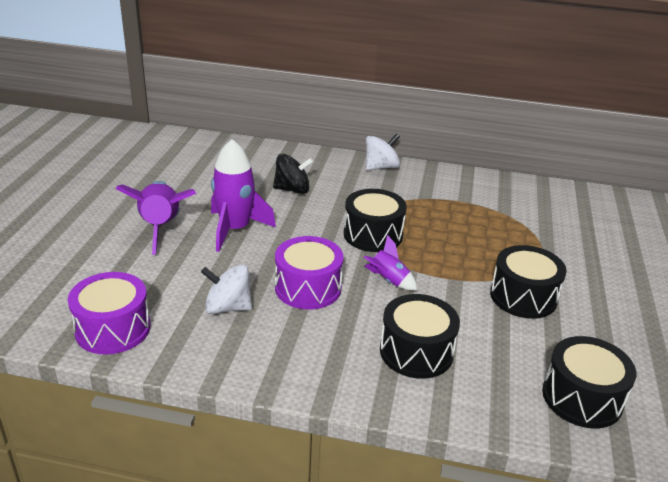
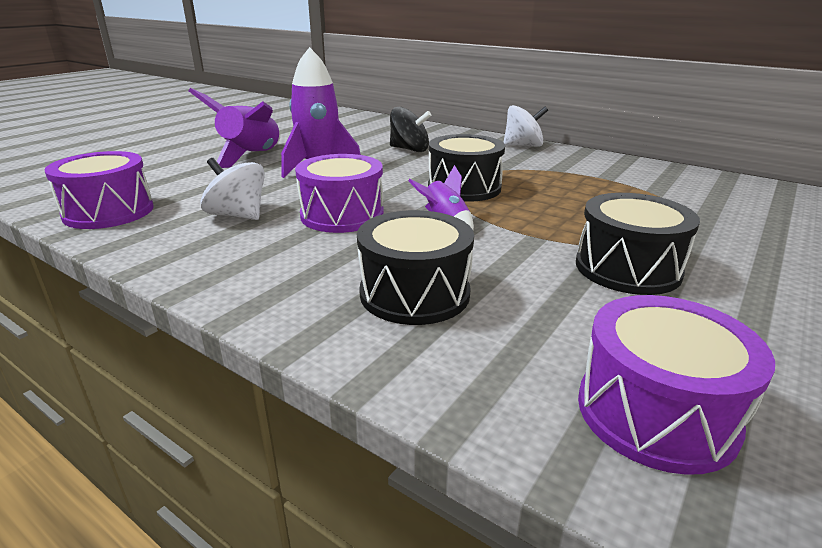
camera: 25 degrees right, 5 degrees down
(582, 398) = (656, 412): black drum -> purple drum

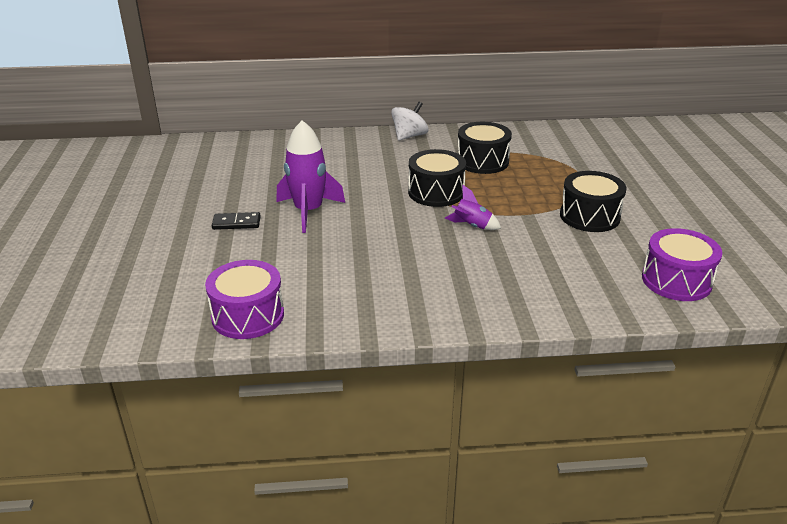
camera: 40 degrees left, 5 degrees up
(238, 215) = (343, 276): white spinning top -> none
(252, 157) = (236, 223): purple rocket -> black domino
(342, 215) = (405, 246): purple drum -> none
(409, 149) = (340, 169): black spinning top -> none
(414, 293) = (528, 276): black drum -> black drum (482, 161)

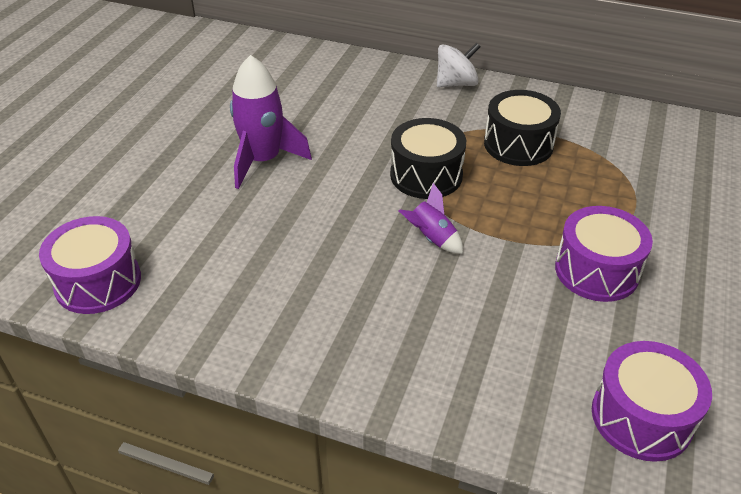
camera: 25 degrees right, 10 degrees up
(236, 223) = (179, 154): black domino -> none
(589, 216) = (596, 270): black drum -> purple drum

